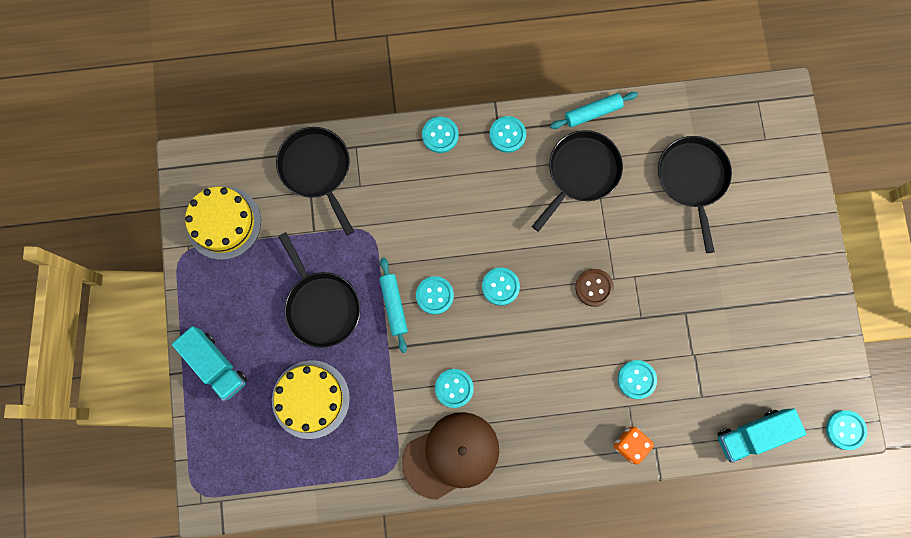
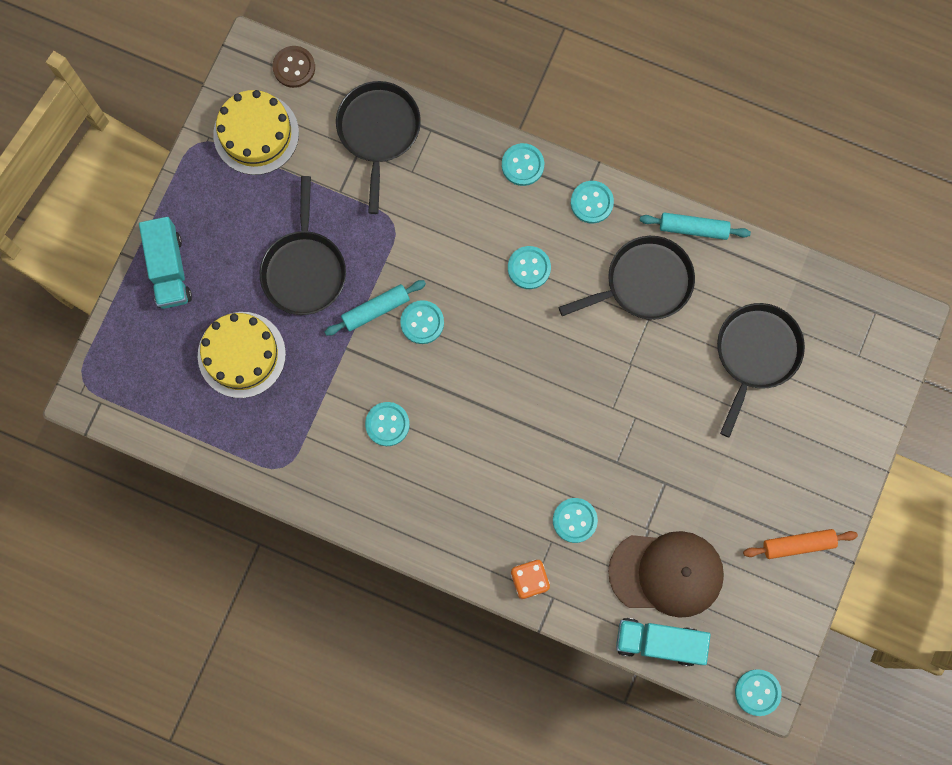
camera: 30 degrees right, 0 degrees up
(394, 305) = (376, 310): turquoise rolling pin -> turquoise rolling pin turned 45 degrees clockwise
(451, 455) = (346, 487): brown cap -> brown cap (666, 573)
(500, 286) = (493, 351): turquoise button -> turquoise button (529, 268)
(594, 288) = (587, 405): brown button -> brown button (294, 67)
(807, 302) = (798, 544): none -> orange rolling pin

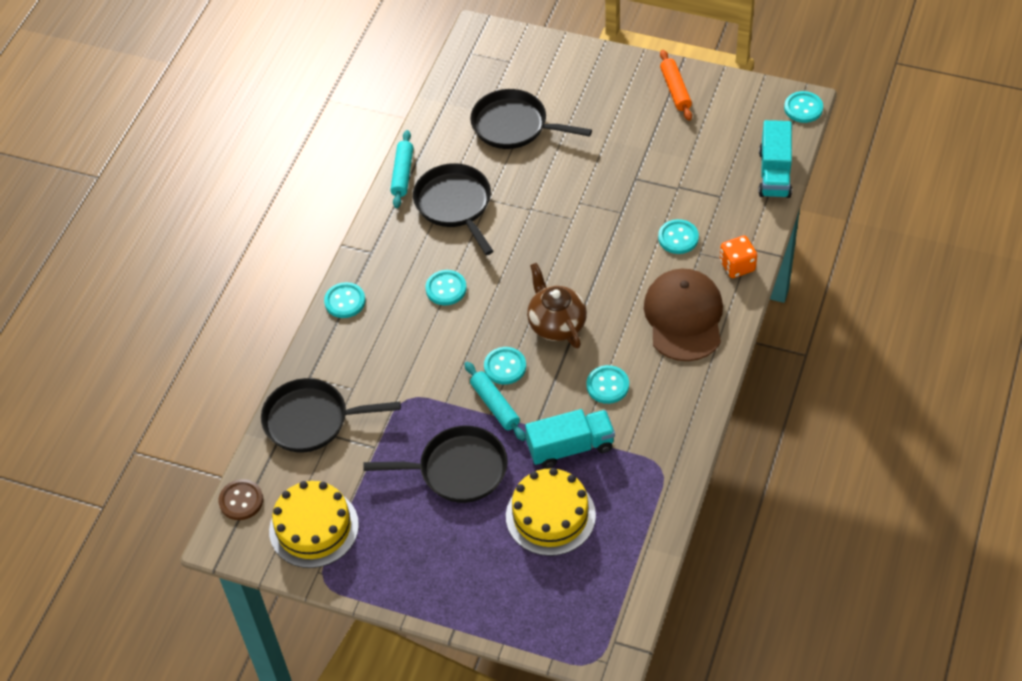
camera: 90 degrees left, 25 degrees down
(169, 269) = (465, 592): turquoise truck -> turquoise truck (570, 447)
(471, 379) = (556, 324): none -> brown teapot
(591, 202) = (380, 247): turquoise button -> none
(666, 573) = (714, 172): brown cap -> brown cap (684, 317)

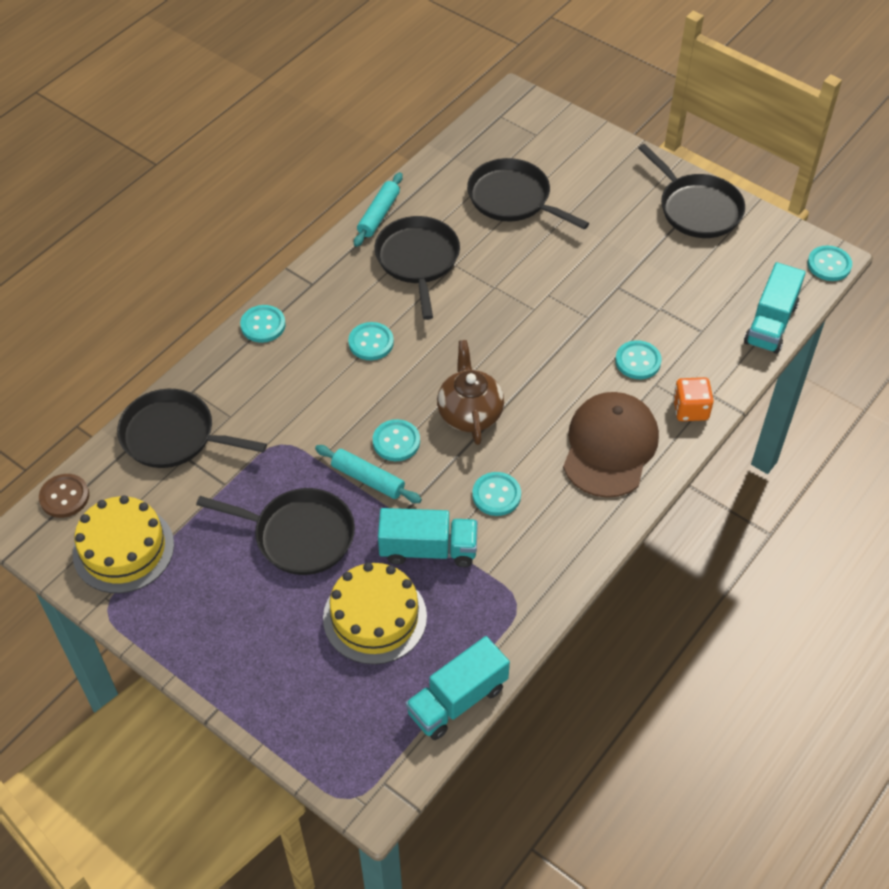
camera: 15 degrees right, 0 degrees up
(495, 405) = (368, 479): turquoise rolling pin -> turquoise rolling pin turned 45 degrees counterclockwise
(645, 559) = (457, 700): none -> turquoise truck
(675, 90) = (697, 209): orange rolling pin -> black pan

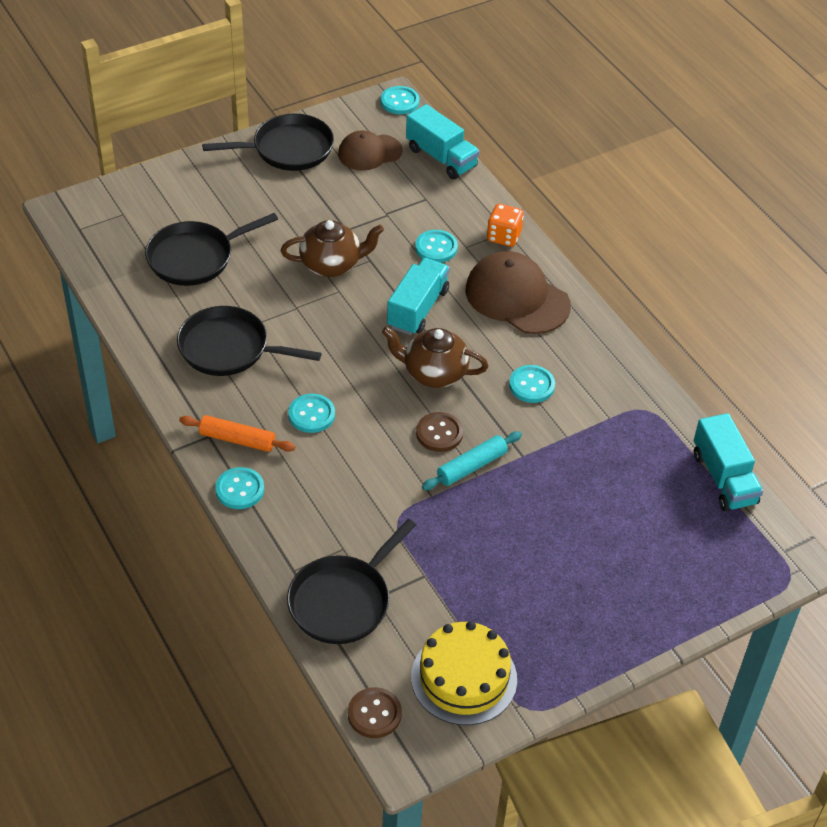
camera: 70 degrees left, 5 degrees down
(299, 535) = (511, 535): black pan -> none
(317, 303) = (237, 439): none -> orange rolling pin
(375, 617) = (622, 507): yellow cake -> none
(378, 215) = (149, 358): turquoise rolling pin -> none
(396, 441) = (439, 433): turquoise button -> brown button
(428, 549) = (567, 449): turquoise truck -> turquoise truck (418, 308)
(564, 292) = (332, 264): none -> brown teapot
(736, 267) = (369, 152): none -> brown cap

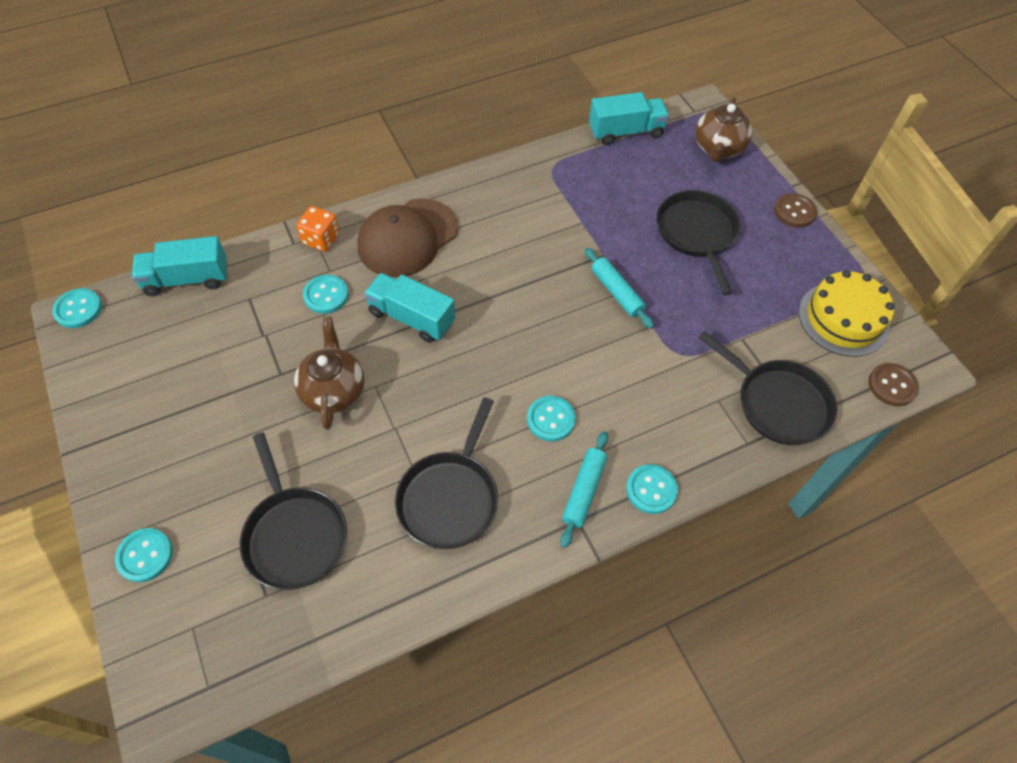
camera: 85 degrees left, 10 degrees up
(237, 439) = (584, 491): orange rolling pin -> turquoise rolling pin
(288, 149) = (124, 426): black pan -> black pan (696, 233)
(369, 152) = (157, 344): brown cap -> none
(433, 373) = (500, 311): brown teapot -> brown teapot (718, 148)
(439, 433) = (577, 313): brown button -> brown button (794, 212)
(441, 157) = (187, 279): turquoise truck -> turquoise truck turned 150 degrees counterclockwise
(531, 385) = (520, 239): turquoise button -> turquoise button (145, 555)

